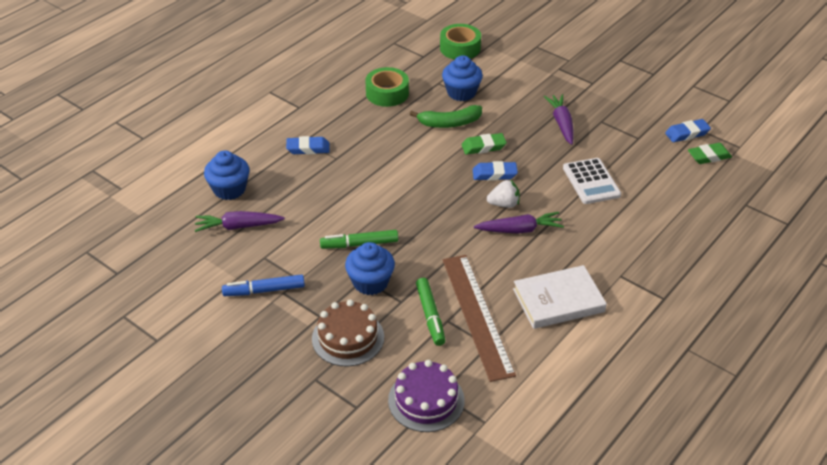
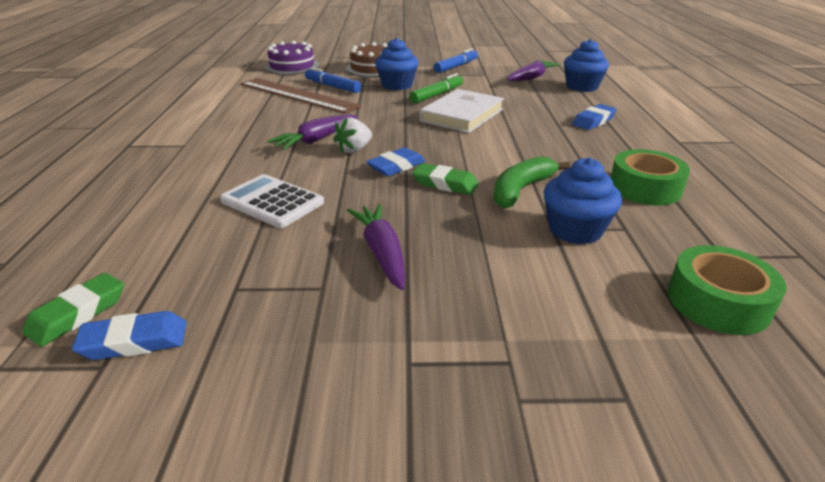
camera: 140 degrees right, 10 degrees down
(430, 315) = (332, 86): green marker -> blue marker
(483, 147) = (445, 184): green eraser -> green eraser turned 75 degrees clockwise
(558, 300) = (236, 117): white book -> white book (462, 115)
(561, 124) = (382, 253): purple carrot -> purple carrot turned 150 degrees counterclockwise
(687, 134) = (134, 341): blue eraser -> blue eraser turned 45 degrees clockwise

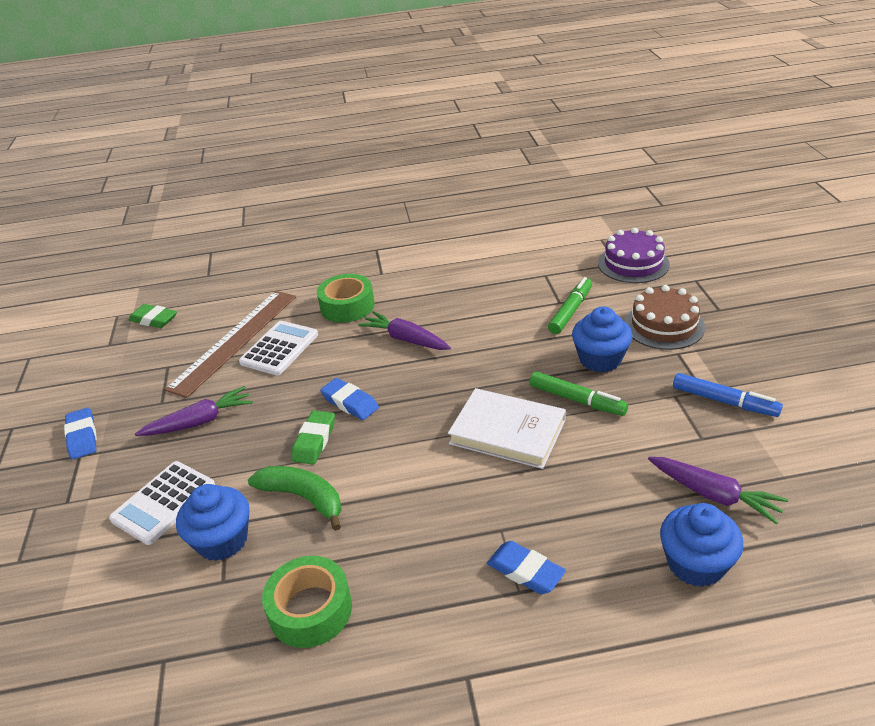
camera: 85 degrees right, 5 degrees up
(134, 341) = (125, 347): blue eraser -> blue eraser (82, 437)
(298, 95) = (530, 295): brown ruler -> brown ruler (235, 340)
(332, 86) = (570, 311): blue marker -> green marker
(354, 150) = (386, 368): white strawberry -> none
(519, 271) = (164, 502): none -> white calculator
(718, 302) = (97, 637): green tape -> green tape (347, 306)

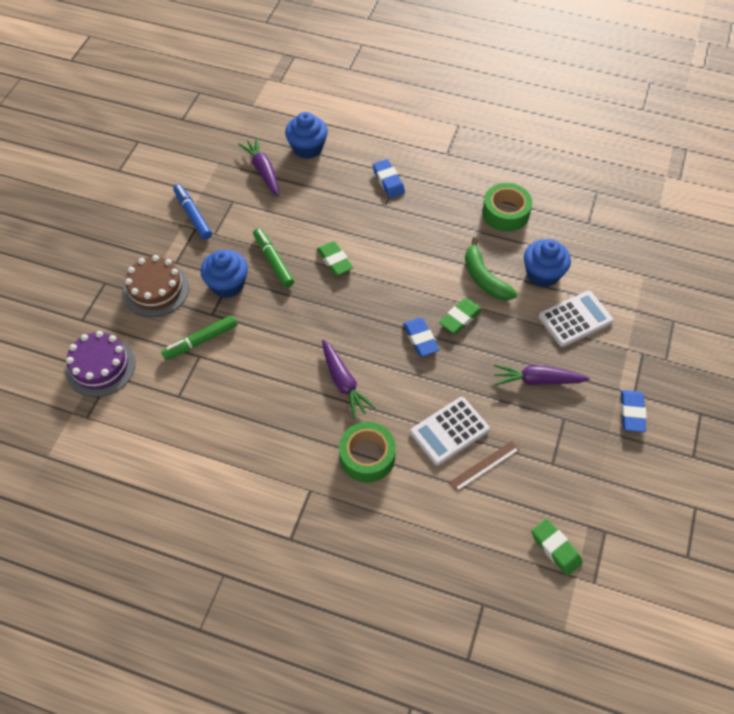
camera: 155 degrees left, 20 degrees up
(235, 340) = (484, 466): brown ruler -> brown ruler, size x0.46
(507, 432) = (334, 261): white book -> green eraser

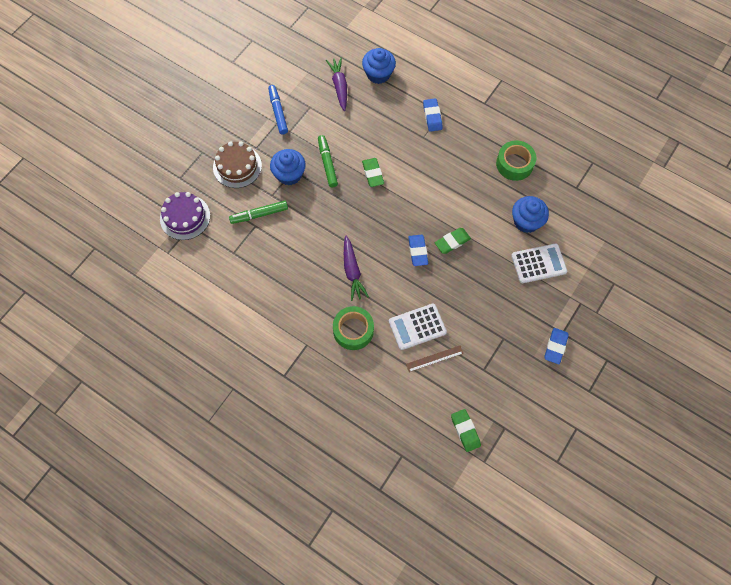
camera: 15 degrees right, 10 degrees up
(484, 278) = (481, 214): green banana -> none
(537, 380) = (494, 304): purple carrot -> none

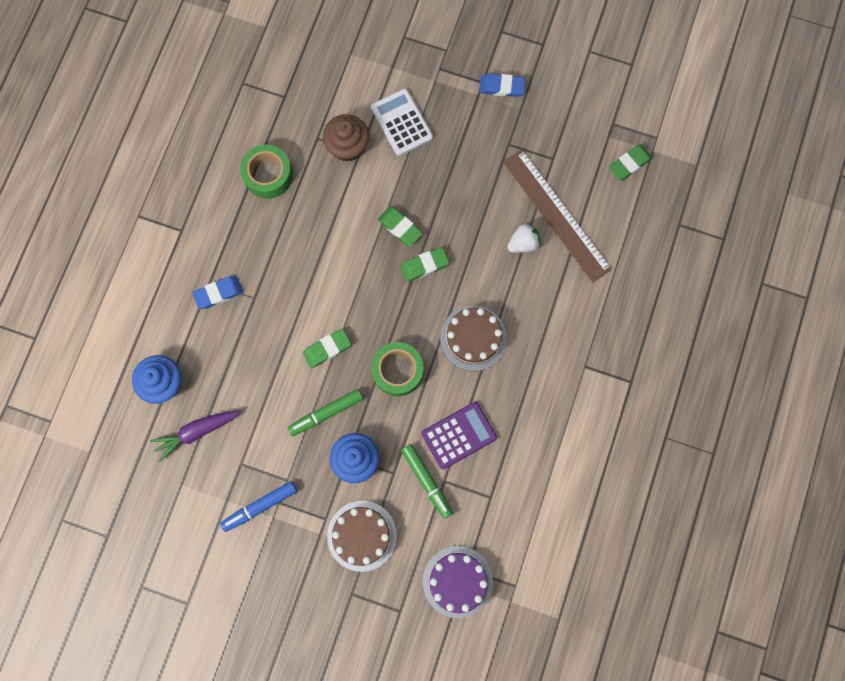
camera: 105 degrees left, 10 degrees up
(284, 243) = (459, 435): none -> purple calculator
(352, 271) = (473, 338): purple carrot -> brown cake
(353, 330) = (550, 316): green tape -> green tape (397, 371)
(417, 251) = (424, 265): blue eraser -> green eraser
(417, 327) = (523, 243): white calculator -> white strawberry
(434, 358) = (556, 215): brown ruler -> brown ruler, size x2.18
(526, 221) = (347, 146): blue cupcake -> brown cupcake

